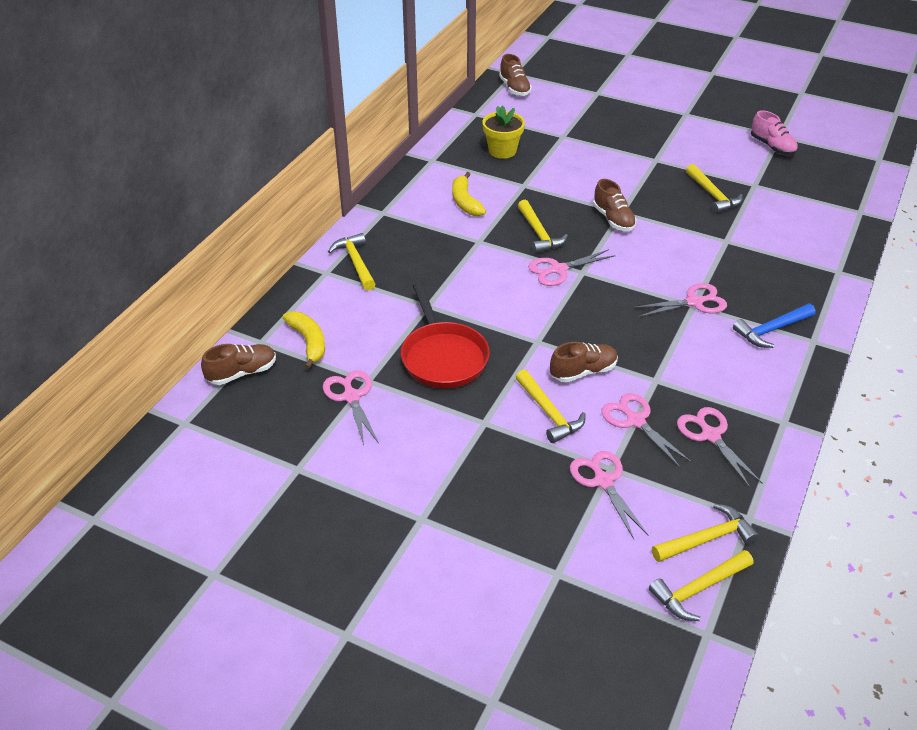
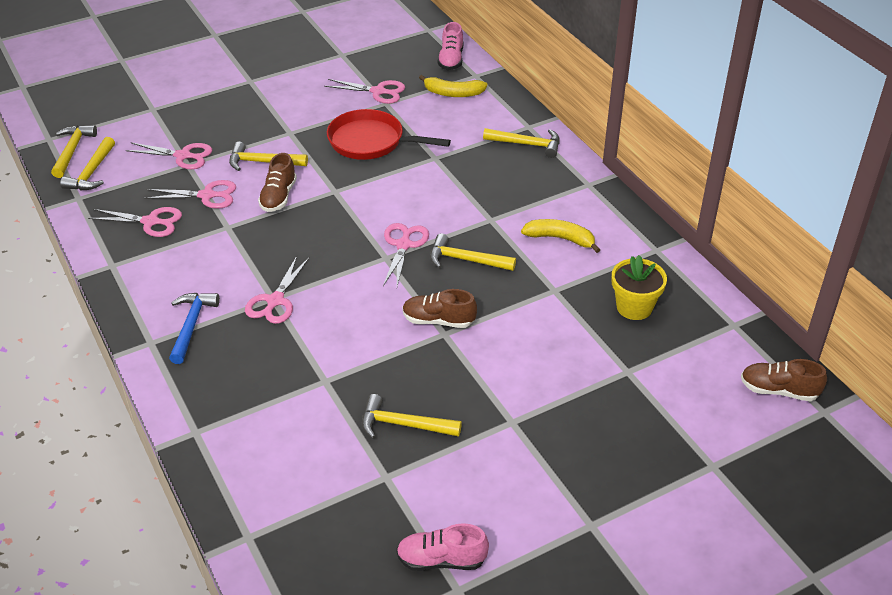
camera: 125 degrees right, 0 degrees up
(242, 373) = (451, 60): brown shoe -> pink shoe

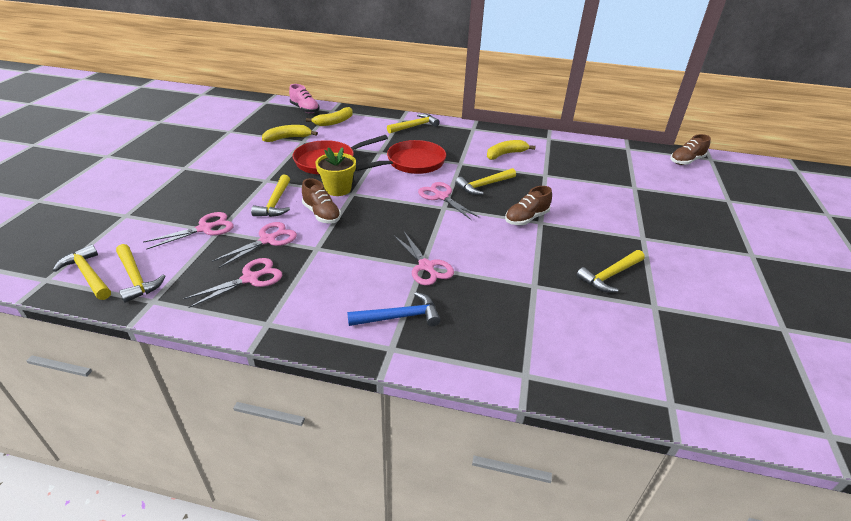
camera: 50 degrees left, 5 degrees down
(191, 325) = (400, 317): blue hammer -> blue hammer turned 120 degrees clockwise
(262, 162) = (275, 203): yellow hammer -> yellow hammer turned 45 degrees counterclockwise
(378, 92) = (288, 138): pink scissors -> yellow banana
(441, 560) = (751, 321): pink shoe -> none
(443, 190) = (412, 163): none -> red pan
(634, 307) = (586, 163): yellow flower pot -> yellow flower pot (338, 189)

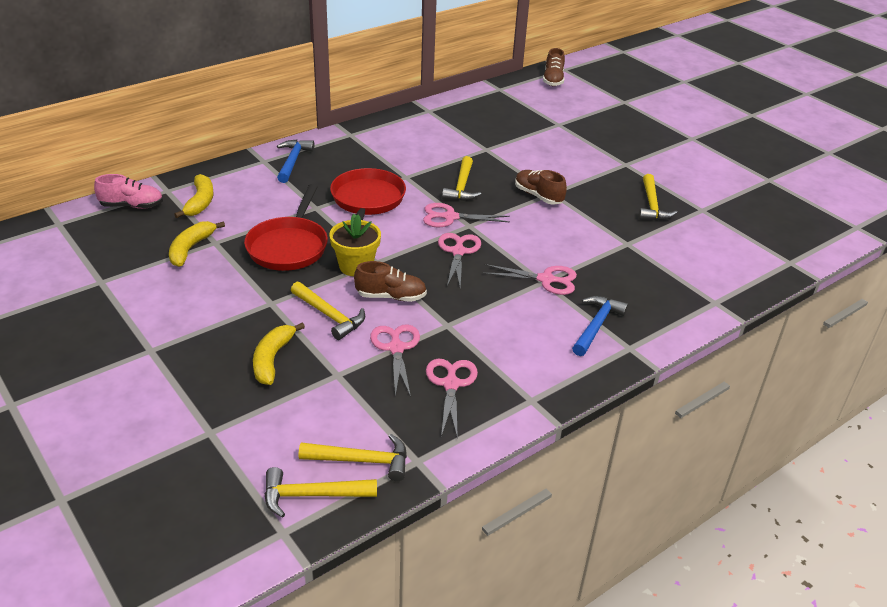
camera: 50 degrees left, 0 degrees up
(205, 228) = (320, 381): pink scissors -> pink scissors (458, 252)
(415, 126) = (293, 161): yellow hammer -> blue hammer
(505, 154) = (424, 146): yellow banana -> yellow banana (272, 359)
(526, 218) = (538, 196): brown shoe -> brown shoe turned 135 degrees clockwise

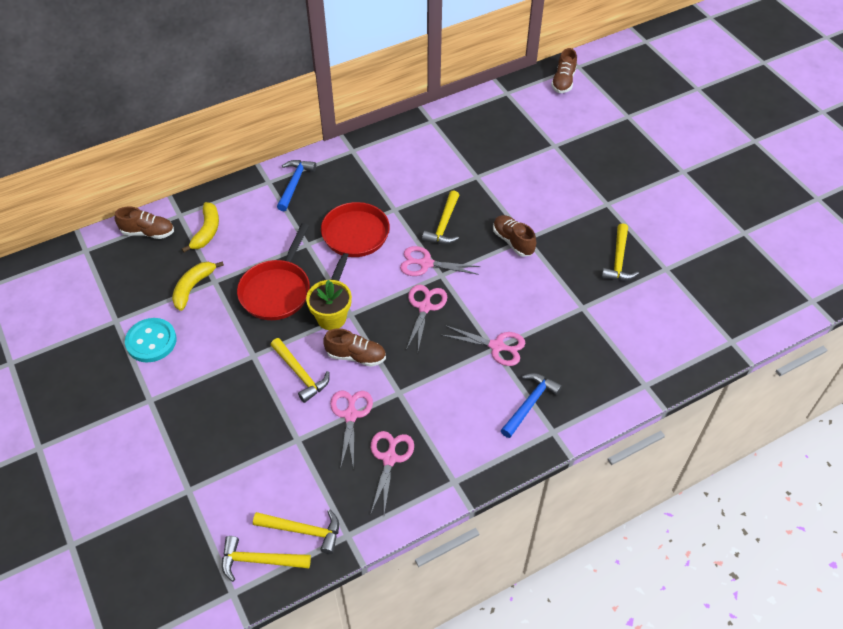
camera: 10 degrees right, 15 degrees up
(132, 206) = (148, 232): pink shoe -> brown shoe
(146, 297) = (151, 341): none -> turquoise button
(272, 359) = (246, 418): yellow banana -> none

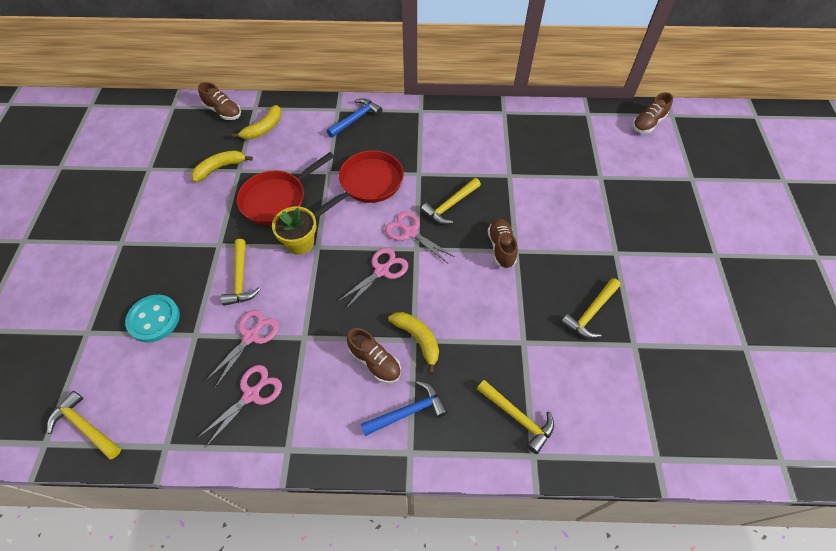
camera: 30 degrees right, 5 degrees up
(151, 341) = (159, 196): turquoise button -> turquoise button (154, 319)
(303, 531) = (137, 420): yellow hammer -> yellow hammer (518, 417)
(356, 356) = (294, 286): brown shoe -> brown shoe (375, 362)
(497, 346) = (418, 339): pink scissors -> yellow banana

